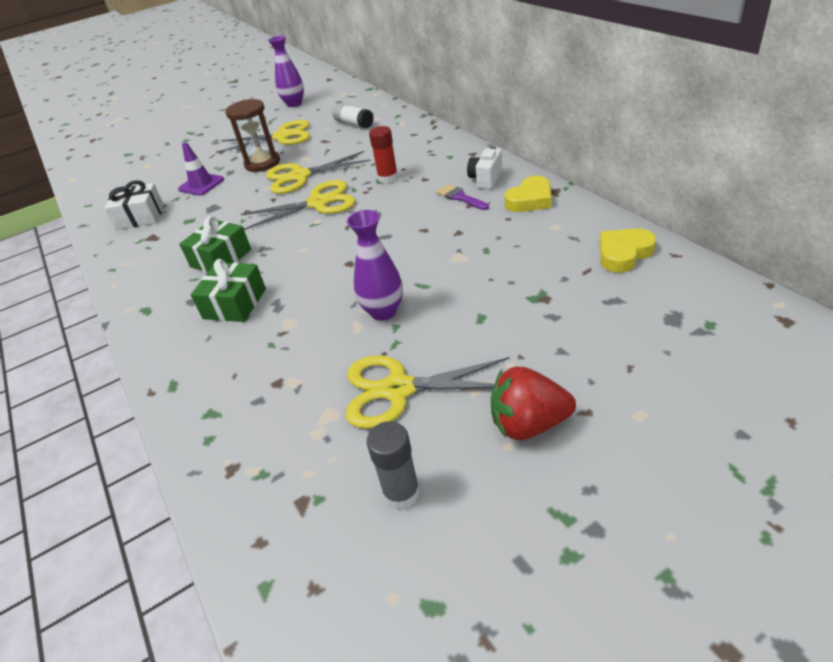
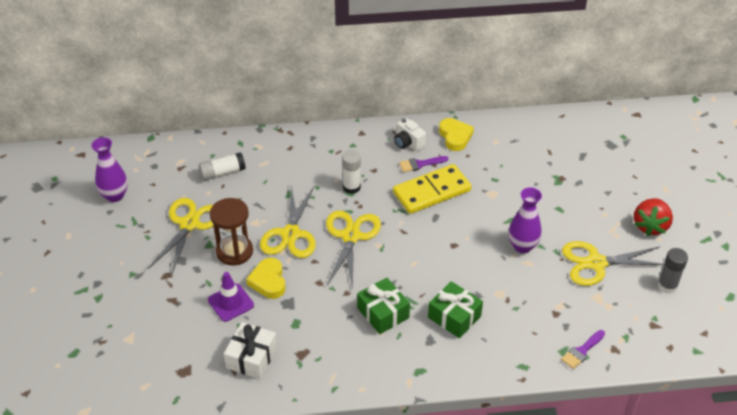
camera: 70 degrees left, 5 degrees up
(215, 432) = (582, 351): none -> purple brush
(388, 178) = (351, 187): red glue stick -> white glue stick
(398, 389) = (596, 263): yellow scissors -> yellow scissors turned 60 degrees clockwise
(423, 219) = (431, 191): none -> yellow domino
(623, 254) = (546, 131): yellow heart -> yellow heart (268, 281)

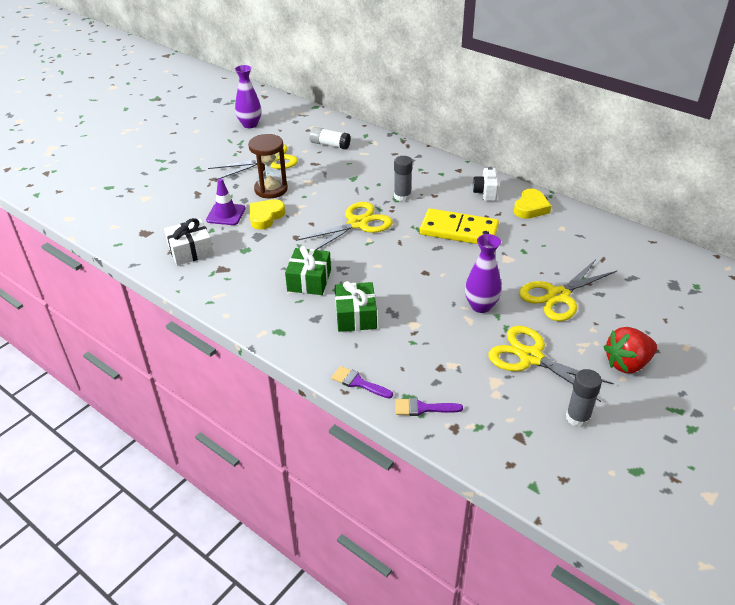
camera: 45 degrees right, 5 degrees down
(290, 234) = (319, 200): yellow scissors -> yellow scissors (558, 296)
(351, 187) = (402, 196): white glue stick -> grey glue stick
(420, 164) = (475, 210): purple brush -> purple brush (358, 383)

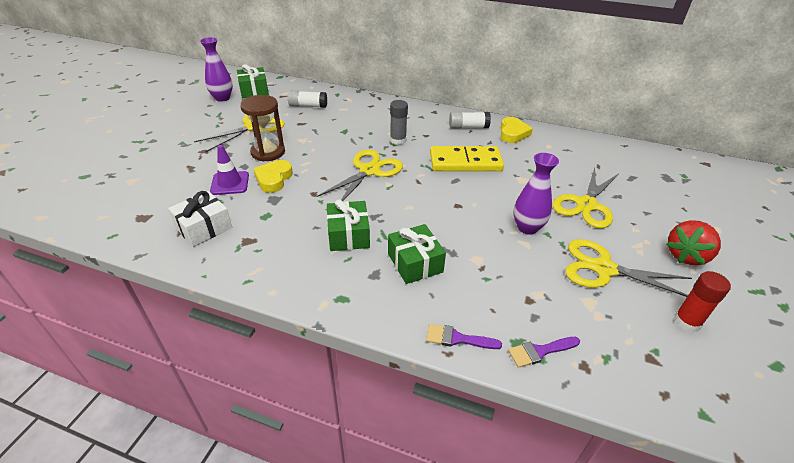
camera: 20 degrees left, 0 degrees up
(283, 120) = (254, 90): none -> green gift
(485, 193) = (468, 127): white camera -> white glue stick
(578, 417) = (687, 322): grey glue stick -> red glue stick

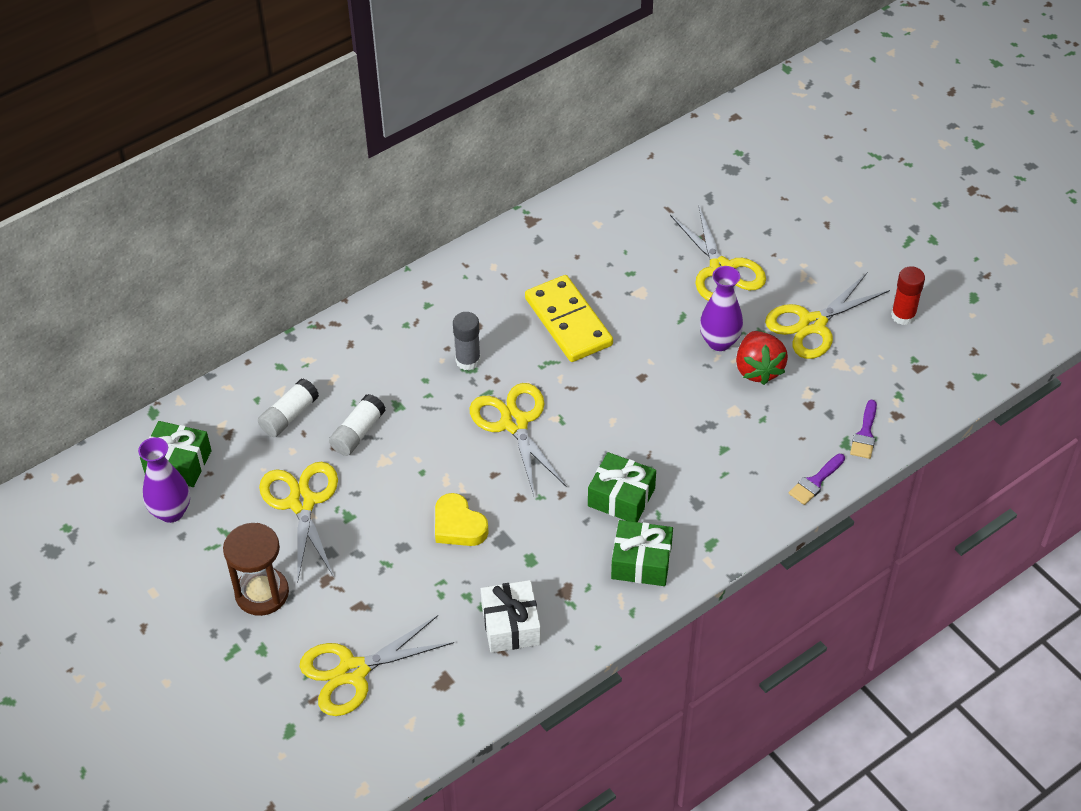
camera: 55 degrees left, 10 degrees up
(138, 182) = (353, 671): none -> yellow scissors
(230, 183) = (433, 573): purple traffic cone -> none
(268, 152) = (387, 509): brown hourglass -> brown hourglass (262, 593)
(415, 263) = (703, 462): green gift -> green gift (641, 562)
(465, 162) = (568, 322): yellow domino -> yellow domino turned 60 degrees counterclockwise
(468, 127) = (494, 272): white glue stick -> white glue stick (358, 433)
(513, 133) = (545, 238): yellow heart -> none
(686, 256) = (840, 252): red strawberry -> red strawberry (758, 369)

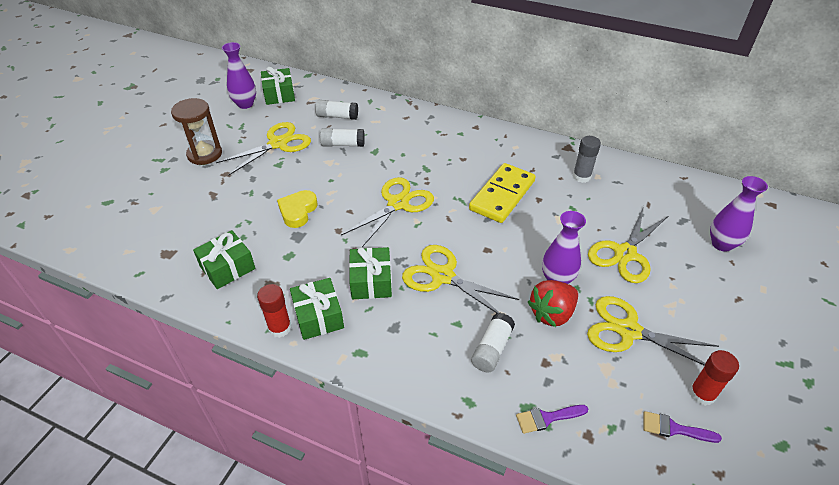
camera: 60 degrees right, 5 degrees down
(353, 671) = (161, 210): yellow scissors -> yellow scissors (443, 276)
(468, 360) = (432, 165): grey glue stick -> grey glue stick (581, 176)
(511, 625) = (227, 267): white gift -> green gift
(636, 602) = (280, 328): none -> red glue stick
(758, 190) = (721, 244): none -> purple vase
(770, 436) = (492, 349): none -> white glue stick
(815, 482) = (468, 400): purple brush -> purple brush (674, 429)

